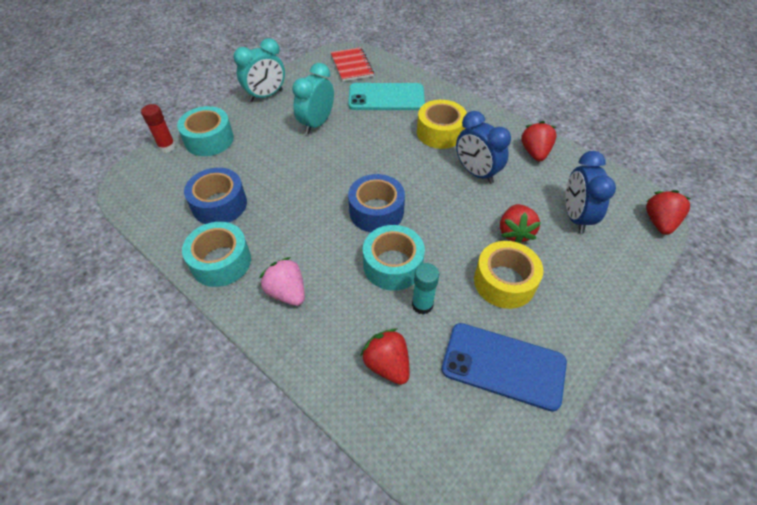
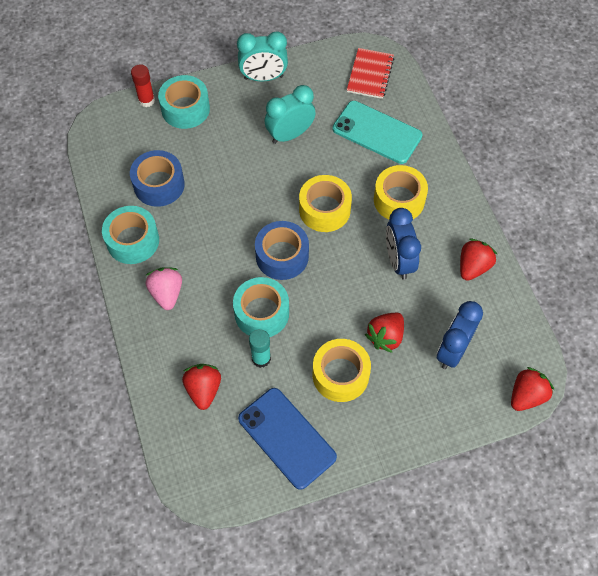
camera: 30 degrees right, 10 degrees up
(386, 163) = (324, 209): none -> yellow tape

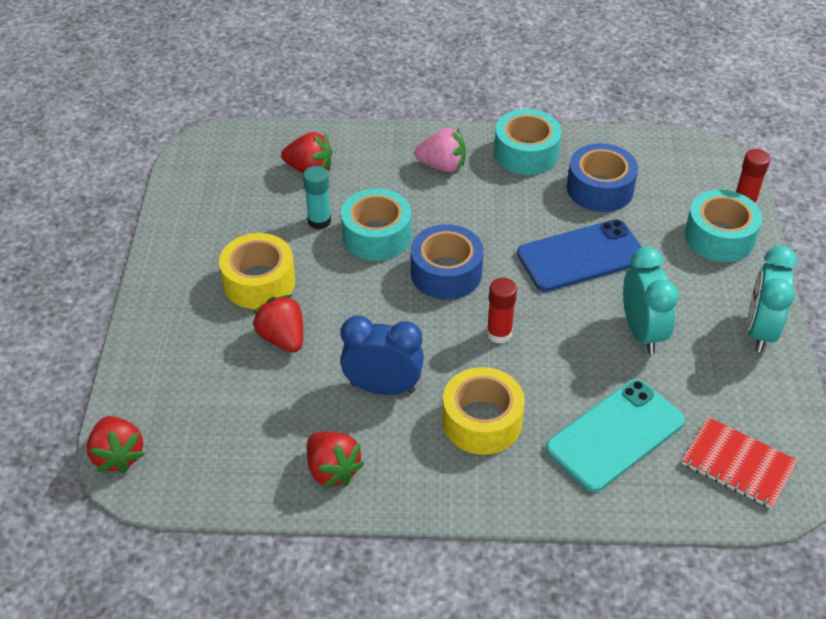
camera: 110 degrees right, 15 degrees down
(287, 438) = (215, 218): blue phone -> blue phone (581, 256)
(324, 209) = (499, 334): yellow tape -> red glue stick
(452, 350) = (225, 400): blue clock -> none

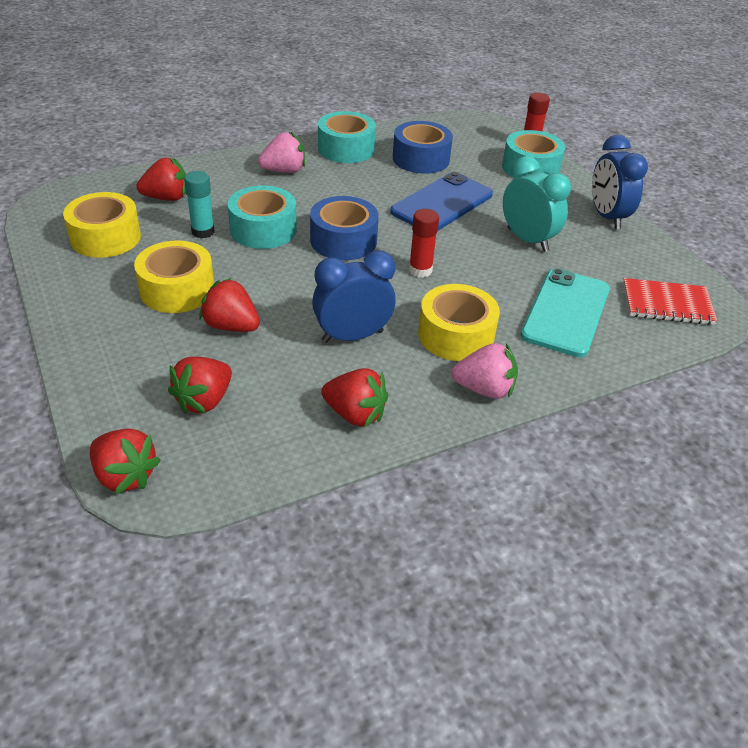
camera: 30 degrees left, 5 degrees down
(216, 408) = (204, 400): none -> red strawberry
(230, 202) = (105, 237): none -> yellow tape
(467, 490) = (484, 389): none -> pink strawberry
(760, 331) = (607, 217): turquoise clock -> blue clock

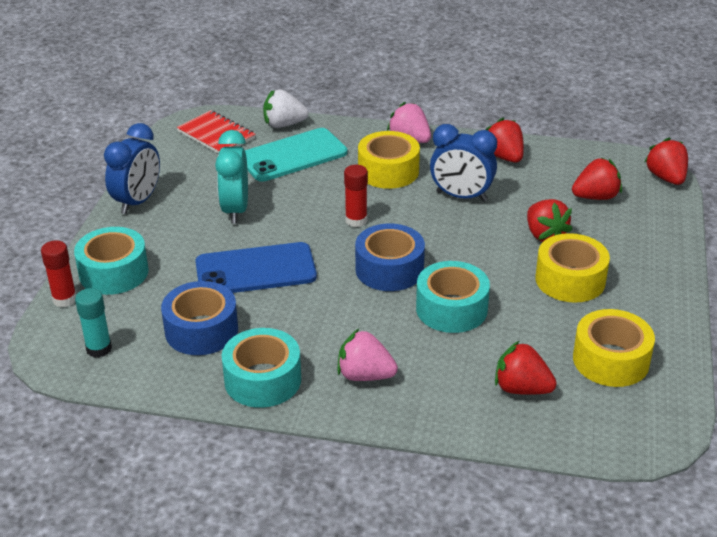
camera: 140 degrees left, 5 degrees down
(203, 232) = (511, 329): turquoise glue stick -> turquoise glue stick (99, 349)
(632, 347) = (284, 124): none -> white strawberry

